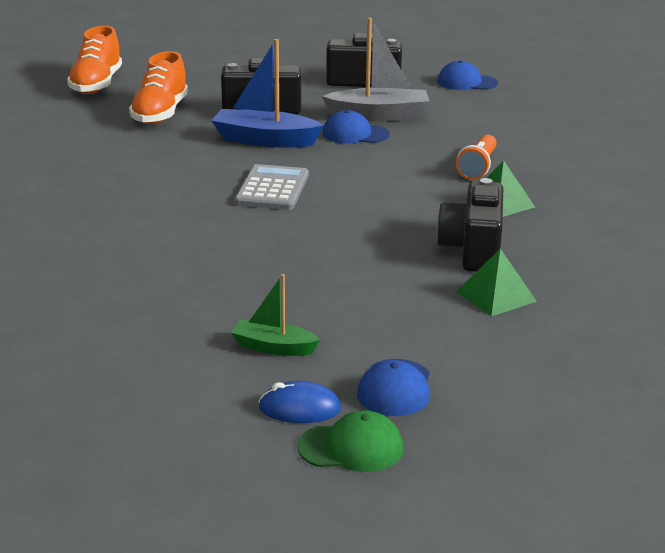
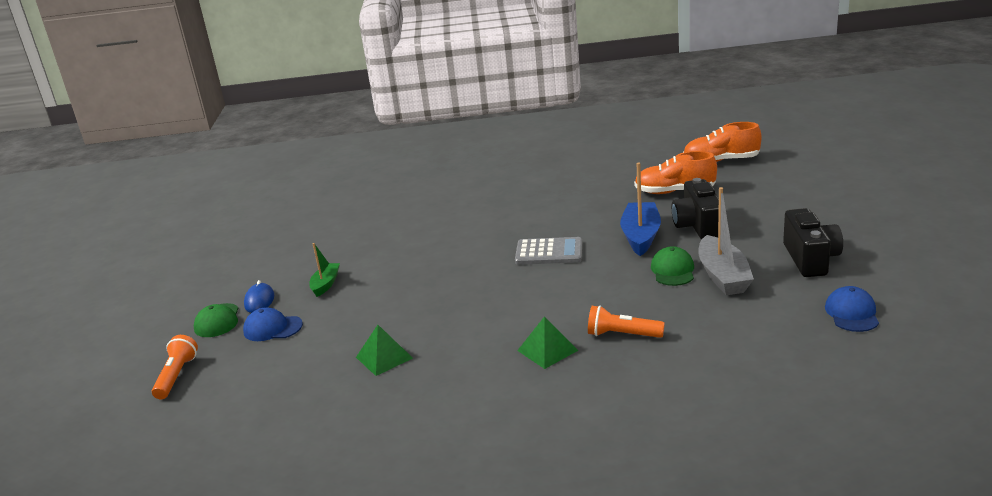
camera: 90 degrees right, 0 degrees up
(355, 134) = (673, 270): blue cap -> green cap
(473, 250) = (457, 343): black camera -> none
(516, 470) = (177, 376): none -> orange flashlight

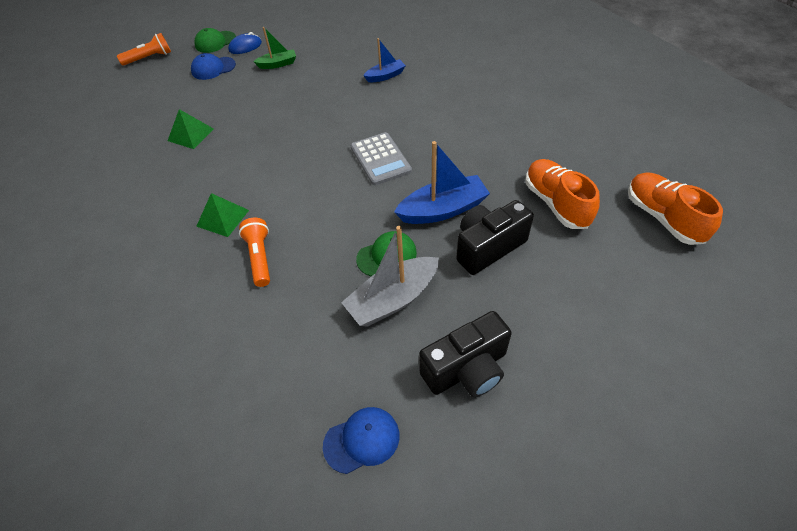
camera: 60 degrees right, 25 degrees up
(272, 328) = (213, 68): blue cap -> blue cap turned 90 degrees counterclockwise
(430, 228) = (385, 76): none -> blue boat

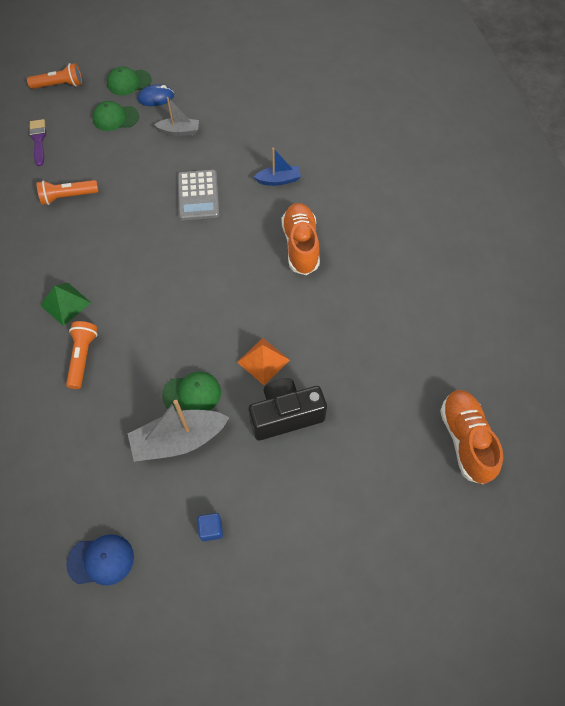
camera: 15 degrees right, 10 degrees up
(144, 100) = (38, 140): none -> purple brush
(190, 134) = (68, 197): green pyramid -> orange flashlight
(213, 68) = (115, 118): blue cap -> green cap
(278, 64) = (179, 131): green boat -> grey boat
(380, 159) = (231, 283): grey calculator -> grey calculator (198, 195)
(443, 210) = (263, 361): blue boat -> orange pyramid
(467, 369) = (211, 529): black camera -> blue cube
(556, 203) = (372, 389): orange shoe -> orange shoe (300, 246)

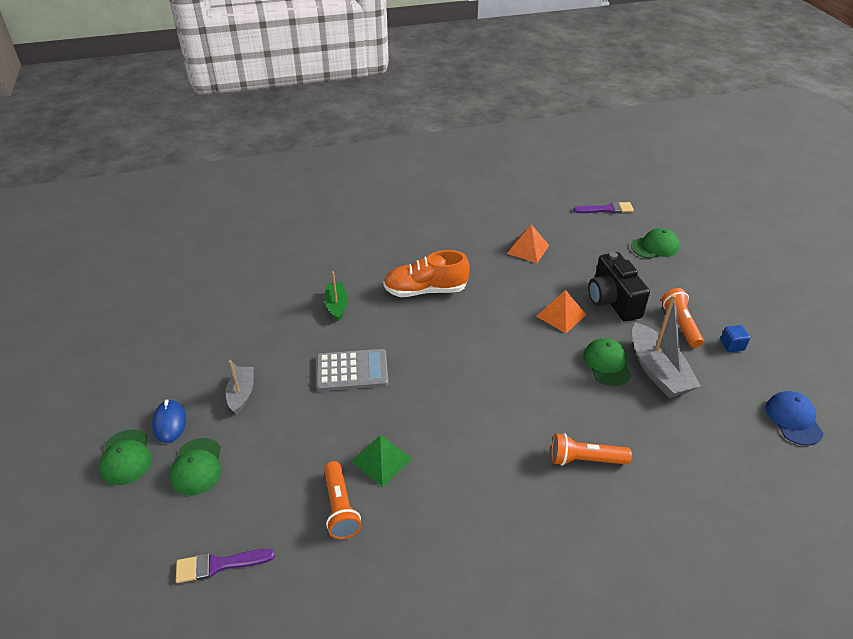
camera: 90 degrees left, 20 degrees down
(59, 85) = (98, 553): orange flashlight -> orange flashlight (680, 324)
(65, 304) = (515, 487): green pyramid -> green pyramid (382, 460)
(279, 180) = (337, 305): blue boat -> green boat
(373, 341) = (528, 249): none -> orange pyramid
(389, 484) = (655, 246): none -> green cap
(465, 440) = (606, 209): orange shoe -> purple brush

